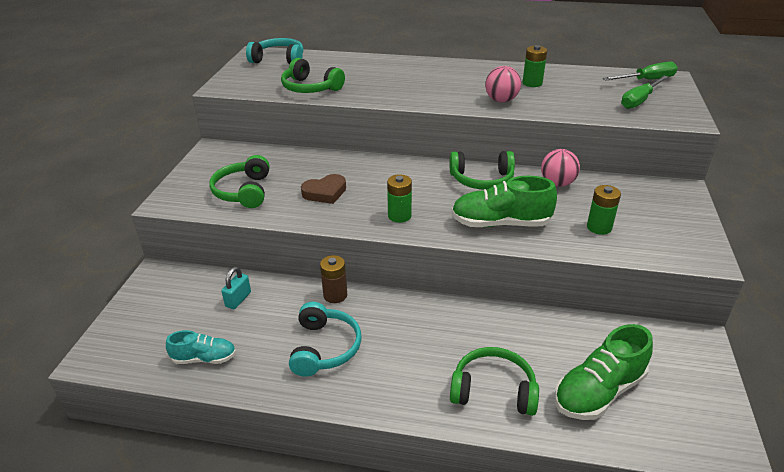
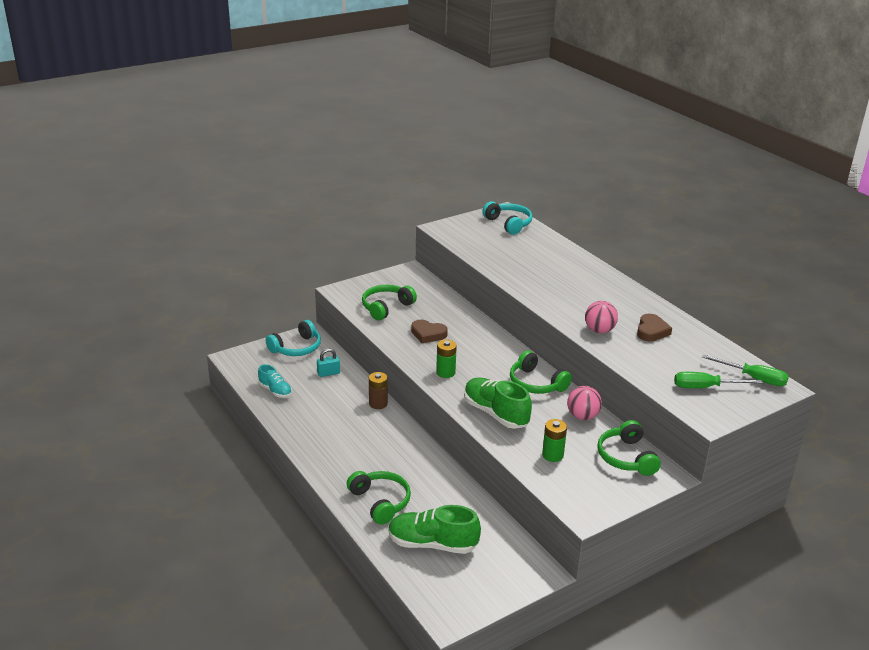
camera: 45 degrees right, 5 degrees down
(310, 88) = (491, 255): green headphones -> green headphones (626, 457)
(324, 348) = (333, 424): turquoise headphones -> turquoise headphones (296, 348)
(532, 83) = (651, 331): green battery -> brown heart

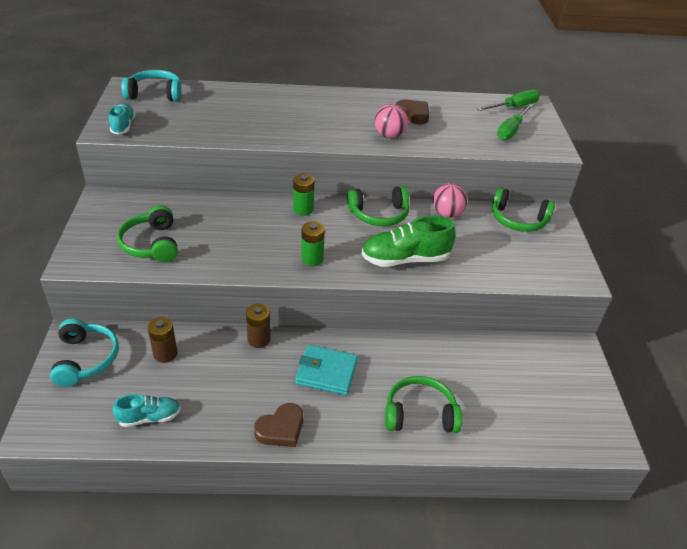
camera: 60 degrees left, 10 degrees up
(328, 373) = (165, 354): turquoise padlock -> brown battery
(378, 444) = (326, 372): none -> turquoise wallet
(428, 334) = (234, 239): brown heart -> brown heart (281, 429)
(432, 544) = (505, 404): green shoe -> none
(454, 231) = (123, 126): none -> turquoise shoe
(552, 455) = (490, 256): green battery -> green battery (303, 209)

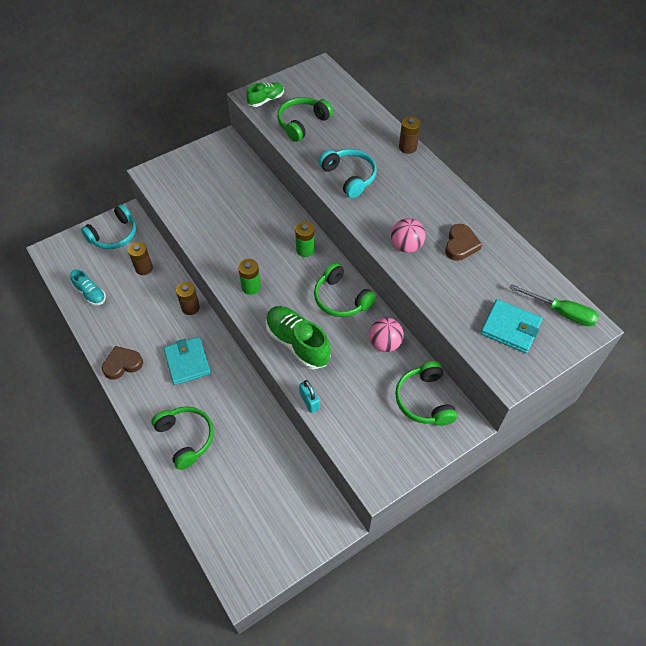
camera: 60 degrees right, 15 degrees up
(123, 126) = (266, 100): turquoise shoe -> green shoe
(152, 244) = (197, 196): green headphones -> green headphones (302, 123)
(155, 94) = (323, 87): turquoise headphones -> turquoise headphones (349, 177)
(281, 429) = (122, 364): brown heart -> brown heart turned 135 degrees clockwise
(284, 91) = (407, 147): none -> brown battery
(474, 280) = (309, 401): none -> turquoise padlock
(511, 130) = (510, 328): green screwdriver -> turquoise wallet

